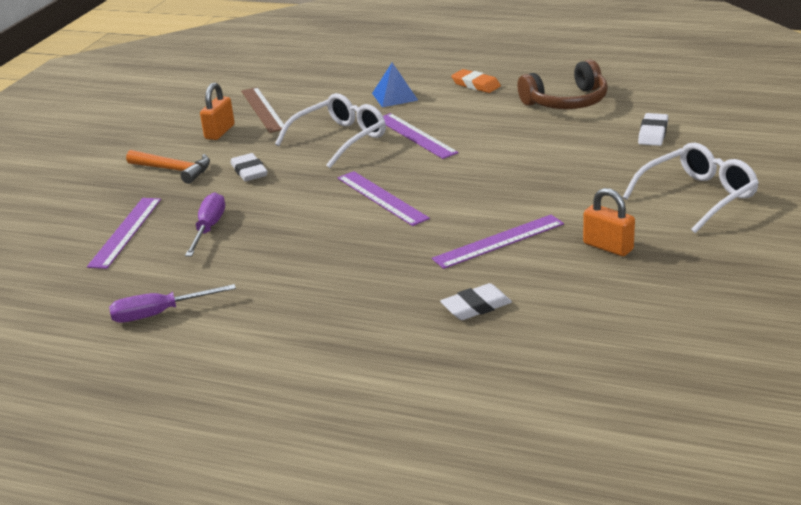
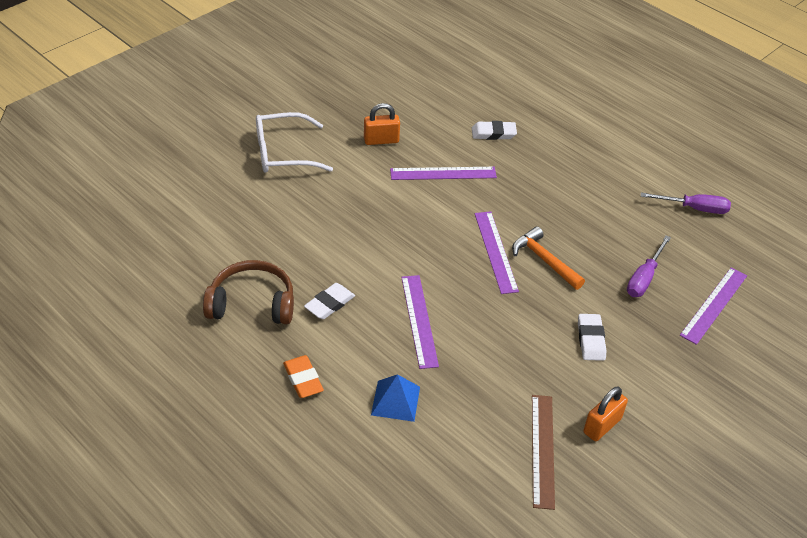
camera: 160 degrees left, 15 degrees up
(174, 170) = (661, 377): orange hammer -> orange hammer (544, 260)
(340, 139) = (489, 349): white glasses -> none
(608, 247) = (381, 140): orange padlock -> orange padlock turned 75 degrees counterclockwise
(653, 133) = (235, 226): white eraser -> white eraser (329, 304)

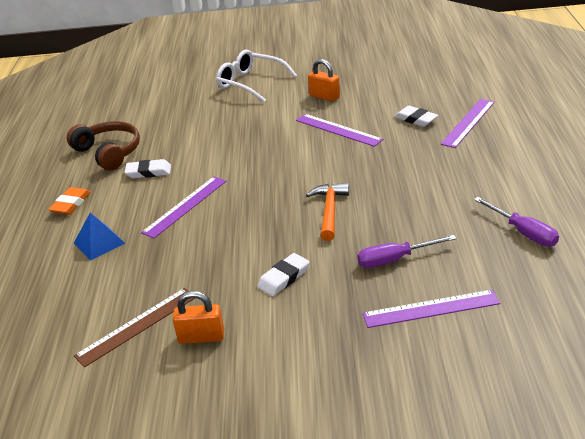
camera: 50 degrees right, 10 degrees down
(495, 251) = (301, 190): purple ruler -> purple ruler (468, 122)

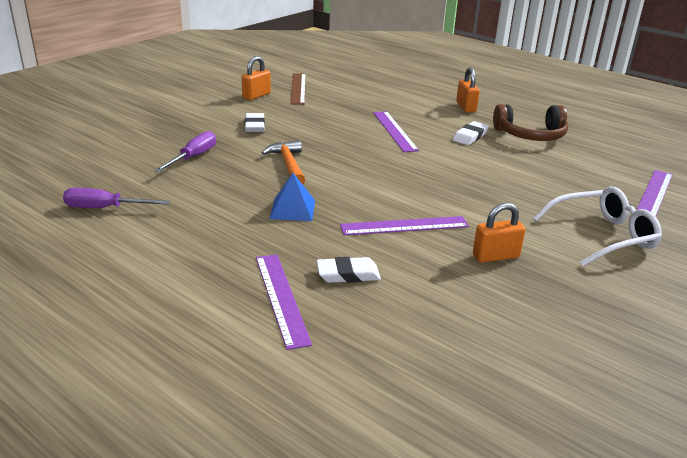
camera: 125 degrees right, 5 degrees down
(71, 204) = (466, 107): orange eraser -> orange padlock
(99, 243) = (398, 101): blue pyramid -> blue pyramid (292, 209)
(329, 211) = (288, 164): orange hammer -> orange hammer turned 150 degrees counterclockwise
(431, 309) = (135, 144): purple ruler -> purple ruler (654, 194)

